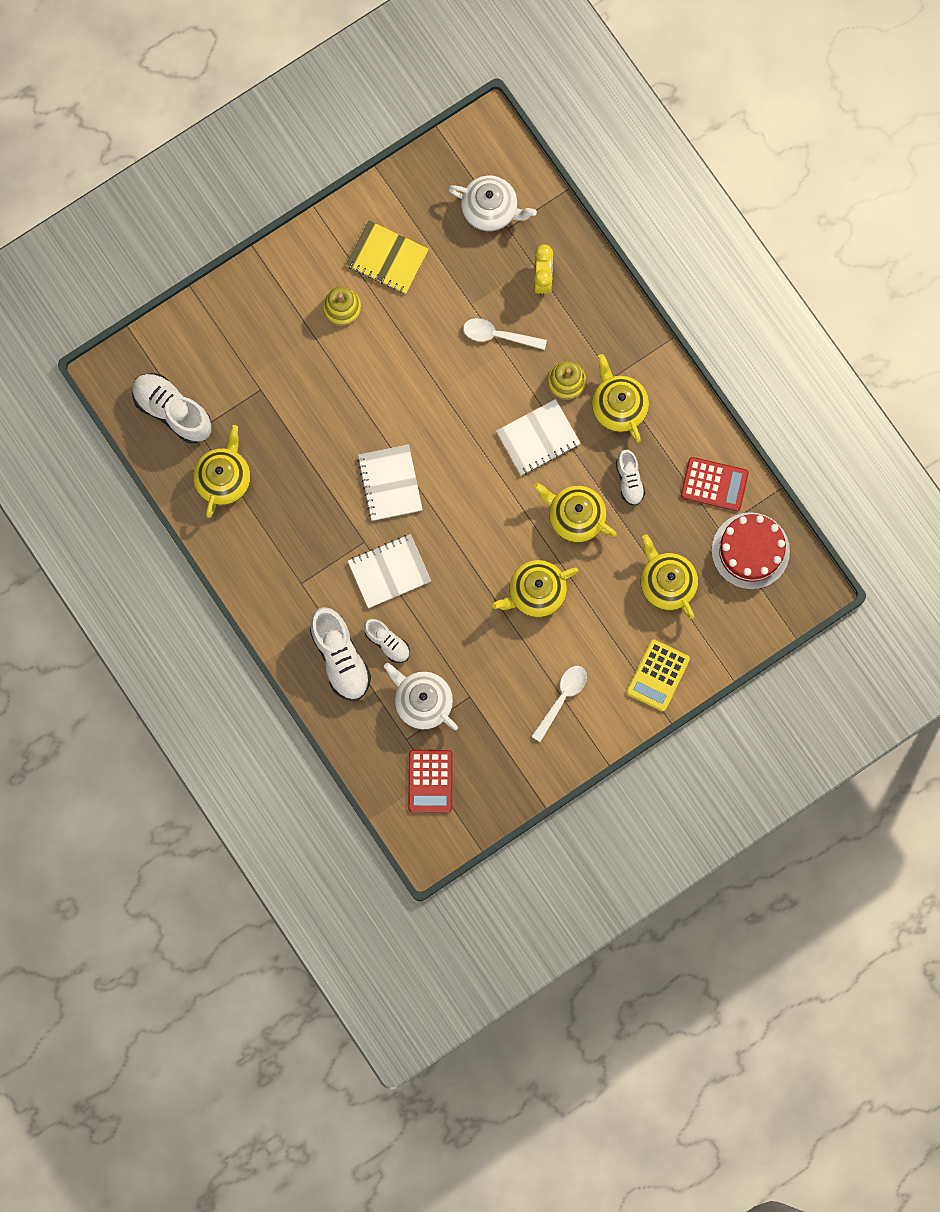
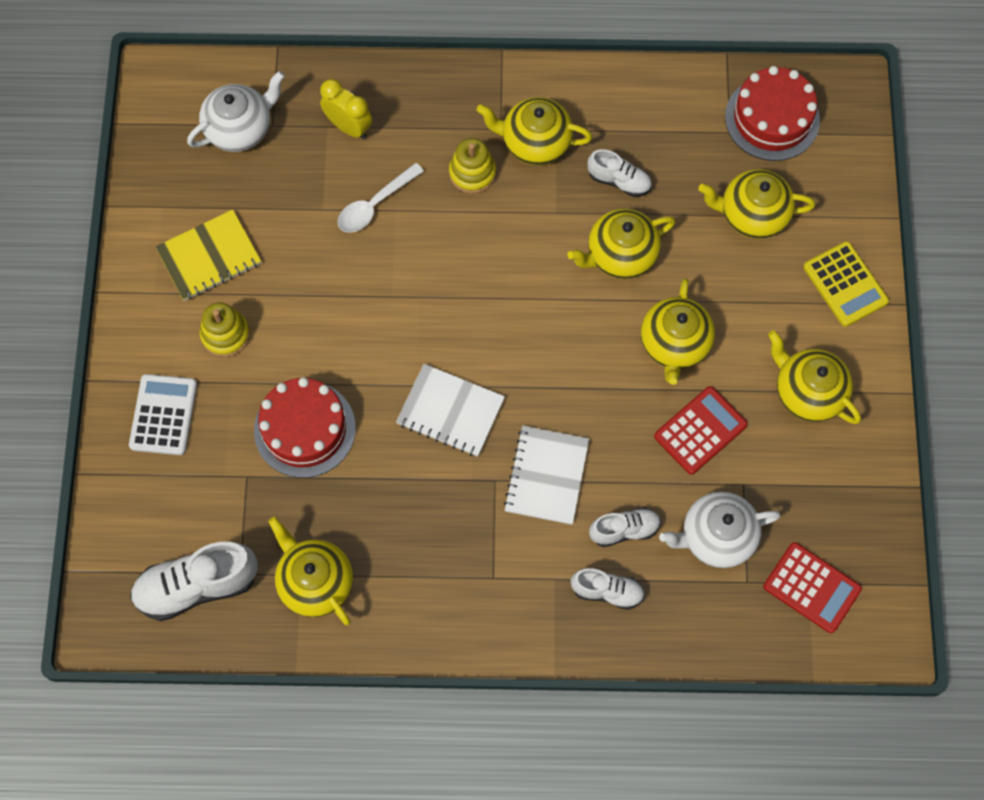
camera: 55 degrees left, 10 degrees down
(263, 310) = (163, 415): none -> white calculator
(315, 402) = (304, 429): none -> red cake
(340, 658) = (607, 591): white shoe -> white shoe, size x0.58
(538, 438) = (511, 237): white notebook -> none
(562, 698) = (808, 392): white spoon -> yellow teapot
(714, 484) = (679, 108): red calculator -> red calculator (700, 431)

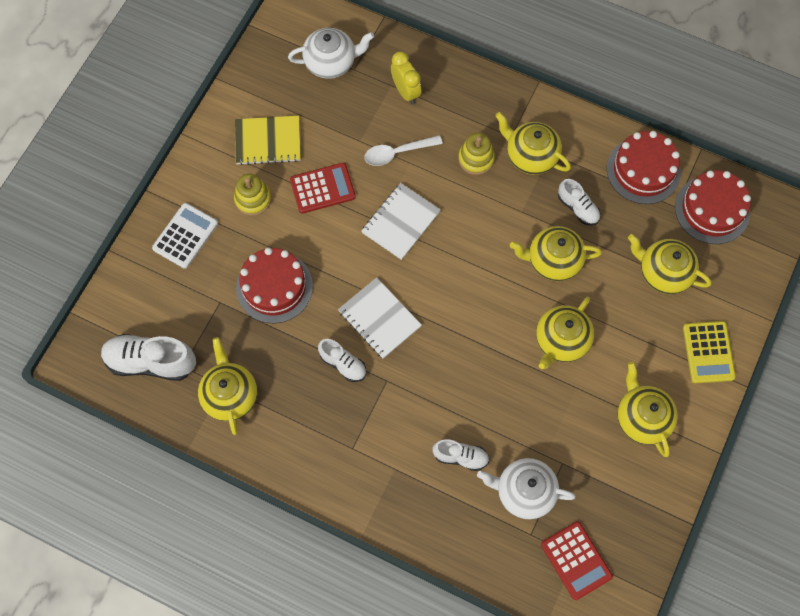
camera: 25 degrees right, 0 degrees up
(546, 476) = (424, 394): white notebook -> white notebook (401, 222)
(607, 591) = (427, 495): white shoe -> white shoe (343, 364)
(673, 105) = (643, 170): none -> red cake
(700, 431) = (549, 411): red calculator -> red calculator (322, 188)

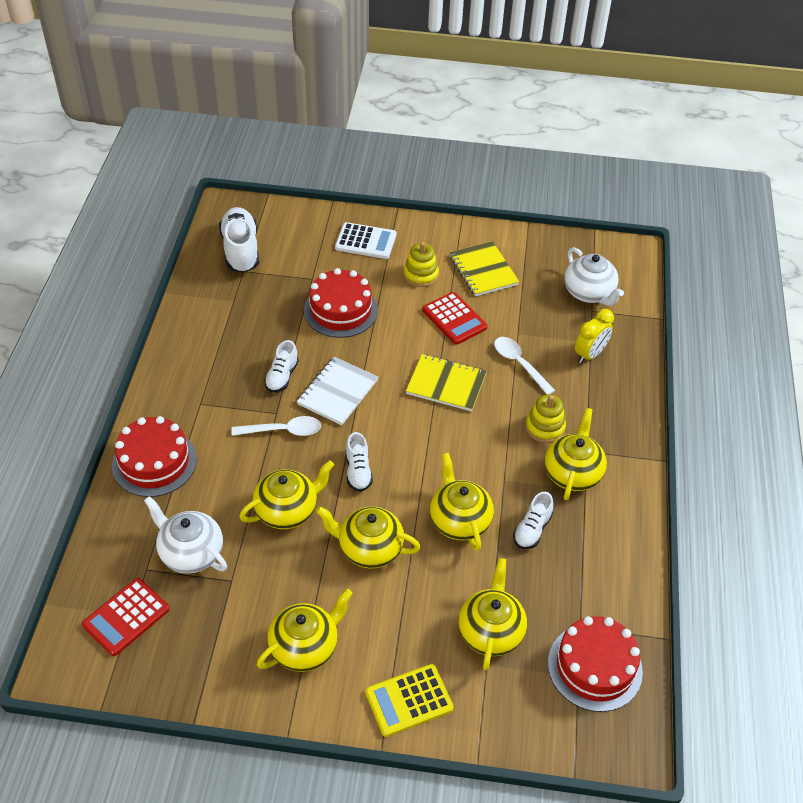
camera: 70 degrees right, 20 degrees down
(230, 395) = (226, 307): yellow teapot -> yellow teapot (287, 510)
(401, 222) = (446, 384): white notebook -> yellow notebook
(410, 379) = (283, 430): none -> white spoon
(461, 457) = (214, 490): white shoe -> white shoe (358, 471)
(524, 492) = (191, 553): white teapot -> white teapot turned 45 degrees counterclockwise
(643, 170) = (609, 583): red cake -> red cake (154, 462)

